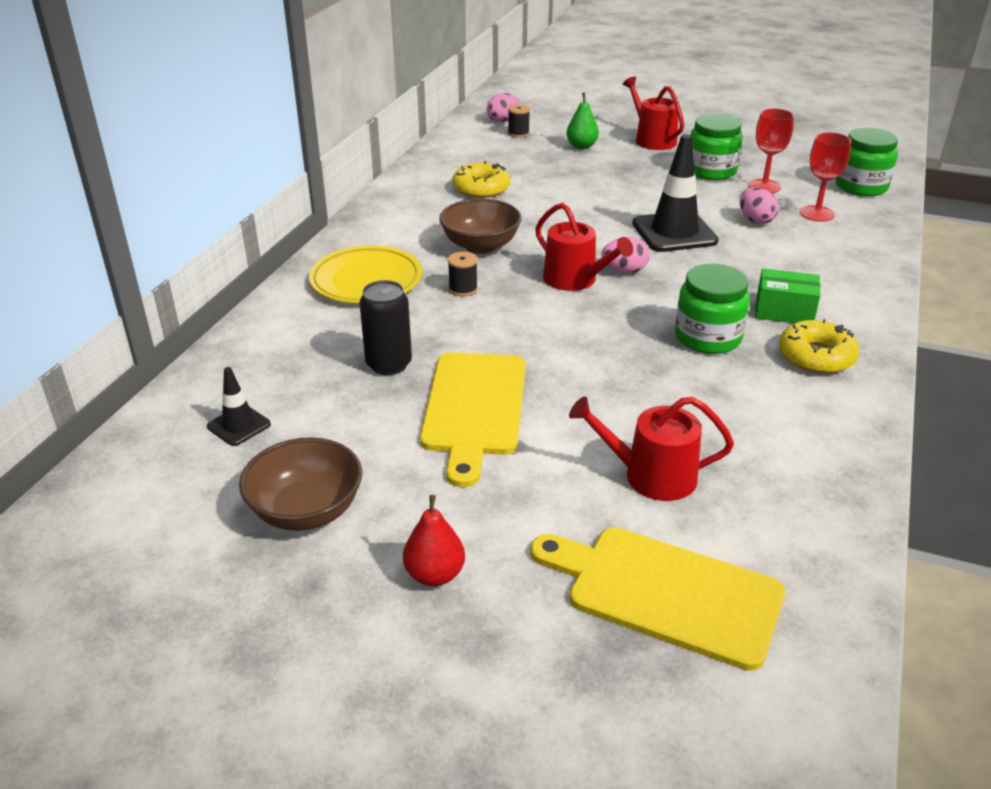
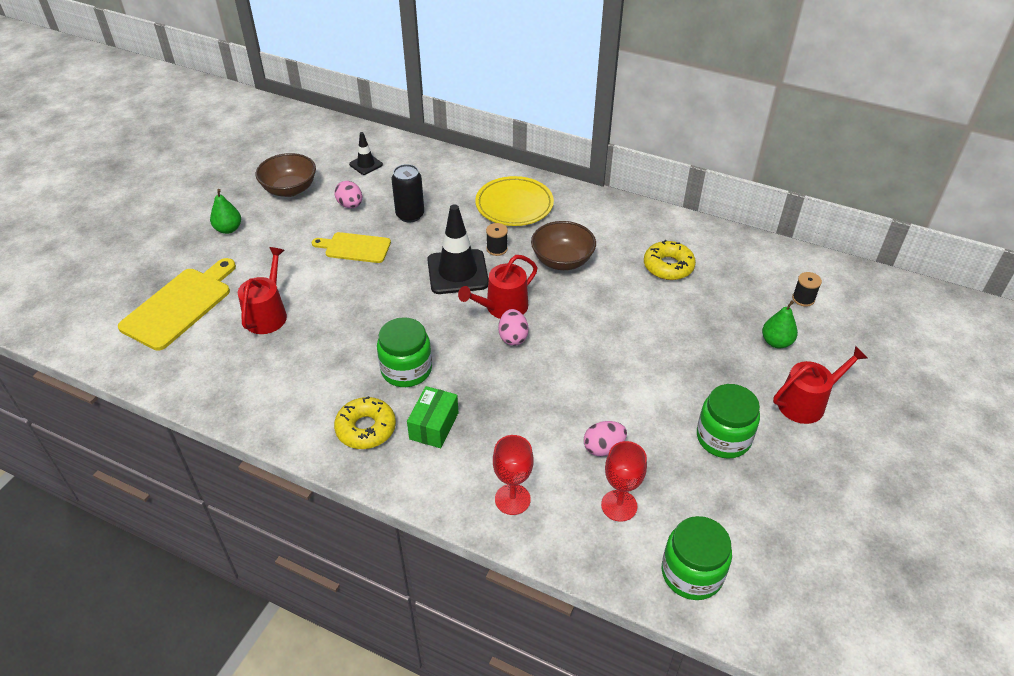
camera: 95 degrees right, 10 degrees up
(435, 574) = (228, 229): red pear -> green pear
(474, 408) = (355, 247): yellow cutting board -> yellow cutting board, size x0.63
(503, 120) = (837, 290): pink egg -> pink egg (350, 205)
(674, 232) = (580, 381): black traffic cone -> black traffic cone (457, 272)
(764, 186) = (686, 476): red goblet -> red goblet (512, 499)

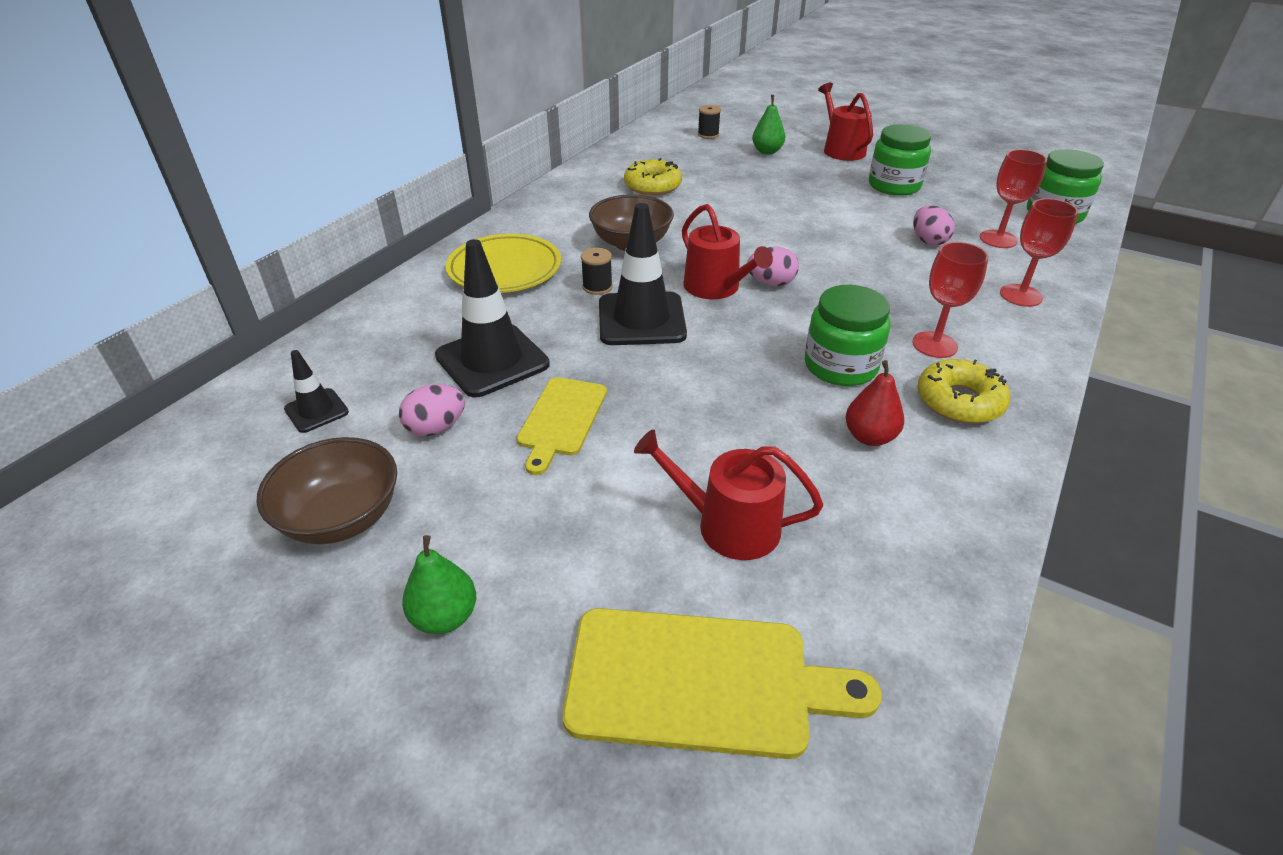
camera: 85 degrees left, 5 degrees down
(180, 306) = (700, 682): yellow cutting board -> yellow cutting board turned 150 degrees clockwise
(332, 377) = (869, 437): none -> red pear
(410, 215) = (492, 360): black can -> black traffic cone
(434, 426) = (934, 345): green box -> red goblet

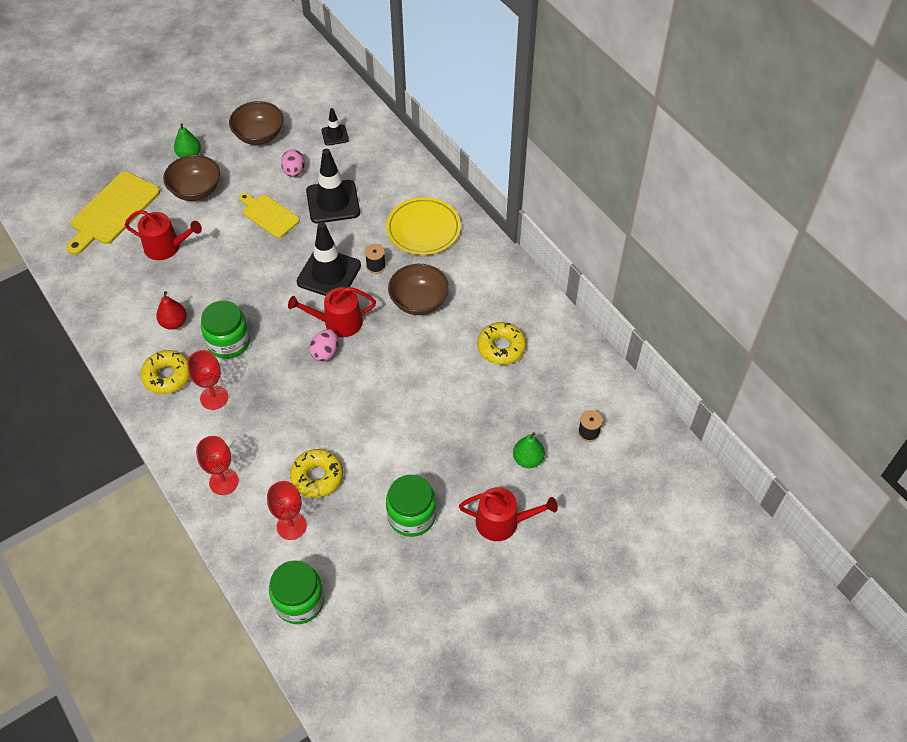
camera: 115 degrees right, 15 degrees up
(552, 551) = (196, 190): none -> brown bowl
(728, 525) = (166, 247): red watering can -> red watering can turned 60 degrees clockwise
(928, 241) = (317, 477): pink egg -> yellow donut

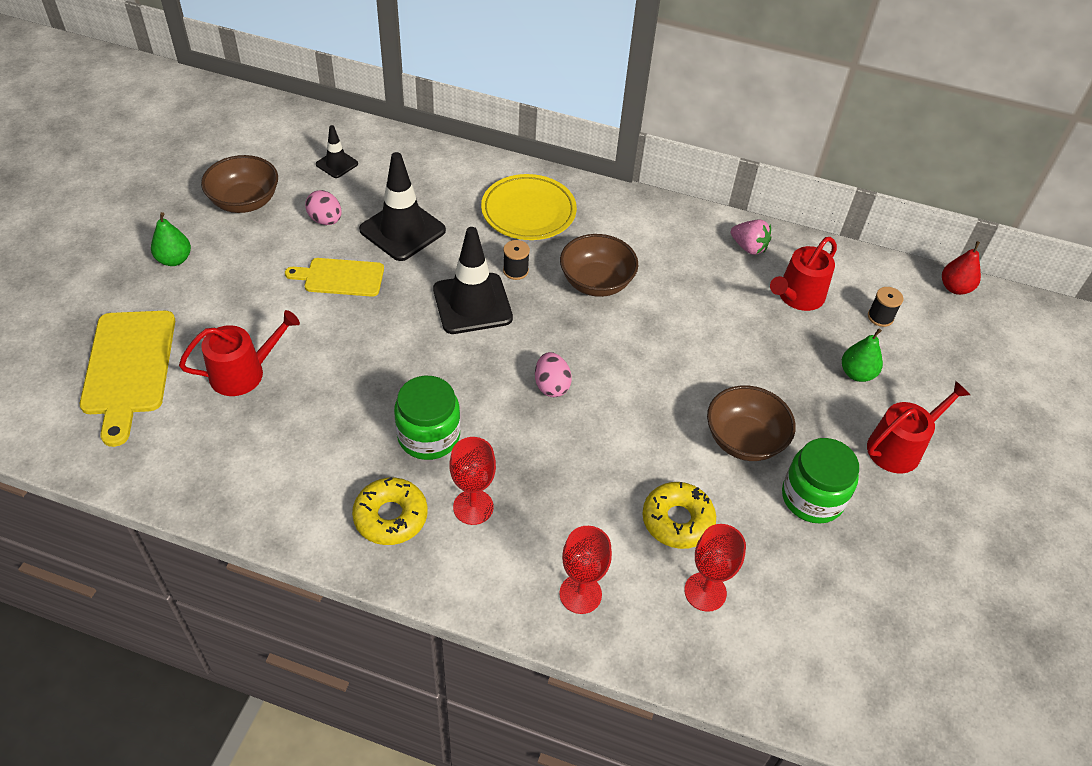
camera: 40 degrees left, 5 degrees down
(174, 323) = (338, 452): red pear -> red pear (955, 288)
(196, 190) = (221, 293): brown bowl -> brown bowl (744, 440)
(299, 601) = (798, 668): green jar -> none
(338, 322) = (533, 347): red watering can -> red watering can (797, 296)
(501, 347) = (721, 284): yellow donut -> none
(548, 332) = (748, 247): none -> pink strawberry

